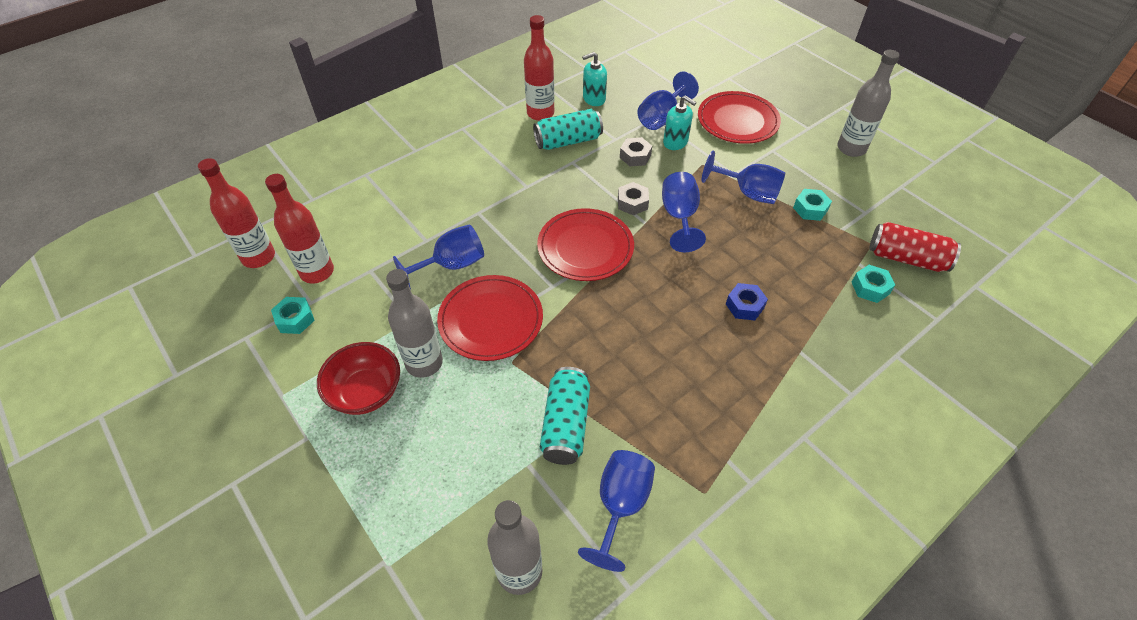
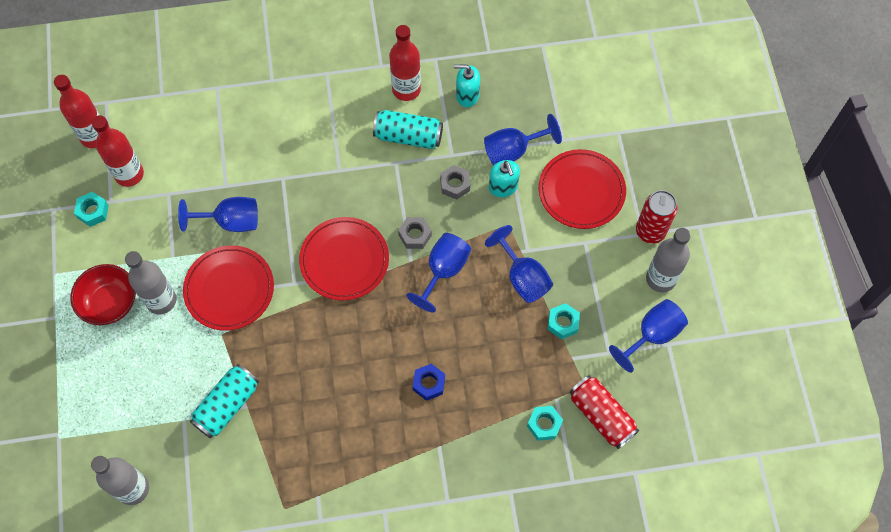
camera: 30 degrees right, 15 degrees up
(620, 505) = (223, 484): blue goblet -> blue goblet (652, 335)
(812, 124) = (650, 231): none -> red can

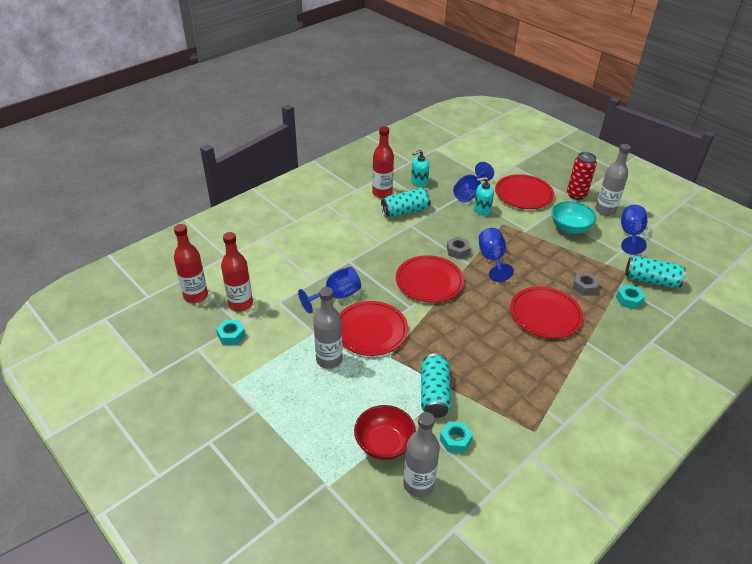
camera: 35 degrees left, 25 degrees down
(110, 303) = (292, 380): red bowl -> red bowl (384, 444)
(429, 384) = (545, 314): blue nut -> red plate
(455, 185) = (454, 220): grey nut -> grey nut (584, 287)
(503, 187) = (482, 210): turquoise soap dispenser -> turquoise soap dispenser turned 135 degrees clockwise
(522, 277) = (537, 242): blue goblet -> none
(563, 323) = (582, 251): turquoise nut -> turquoise nut (455, 440)
(584, 280) = (569, 228): none -> turquoise bowl
(601, 415) = (651, 280): red can -> turquoise can

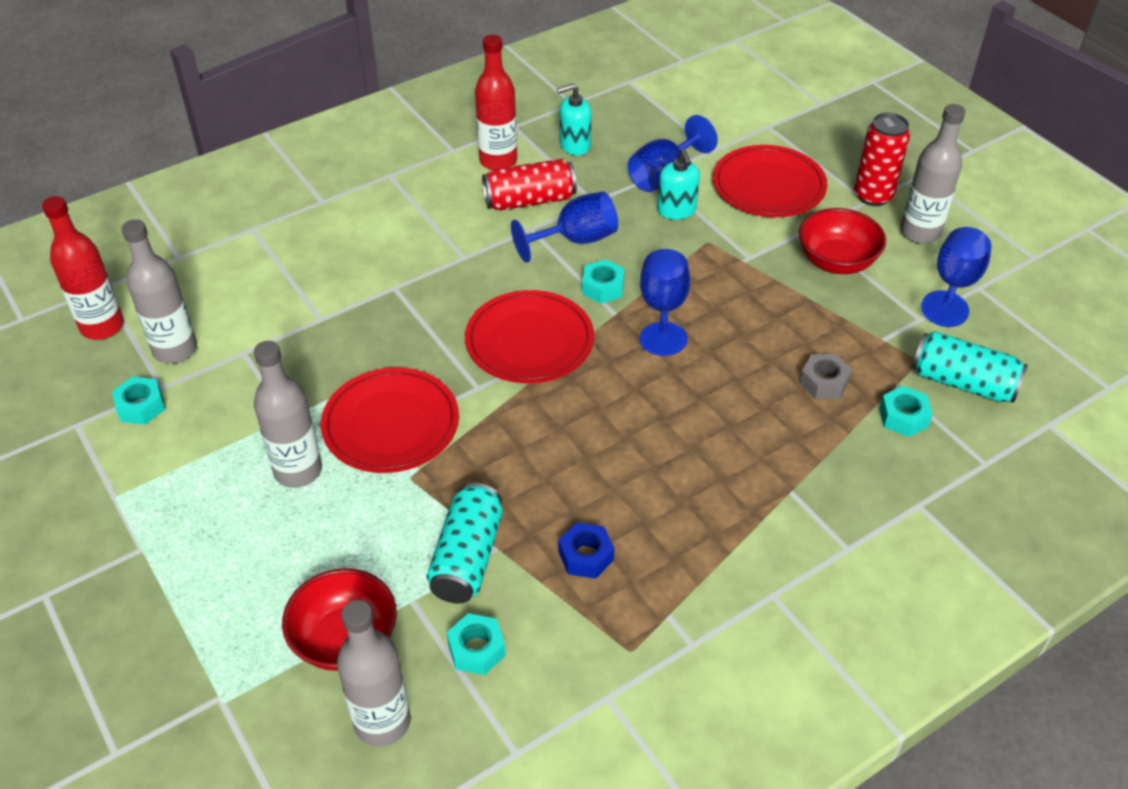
camera: 10 degrees right, 5 degrees up
(240, 304) = (175, 350): red bottle -> grey bottle
(336, 296) = (349, 352): blue goblet -> blue goblet (575, 240)
(405, 211) = (529, 200): turquoise can -> red can
(458, 251) = (603, 287): grey nut -> turquoise nut
(482, 210) = (676, 210): turquoise soap dispenser -> turquoise soap dispenser turned 105 degrees counterclockwise
(495, 386) = (586, 556): none -> blue nut
(545, 314) = (728, 429): red plate -> none
(569, 228) = (836, 262): turquoise bowl -> red bowl

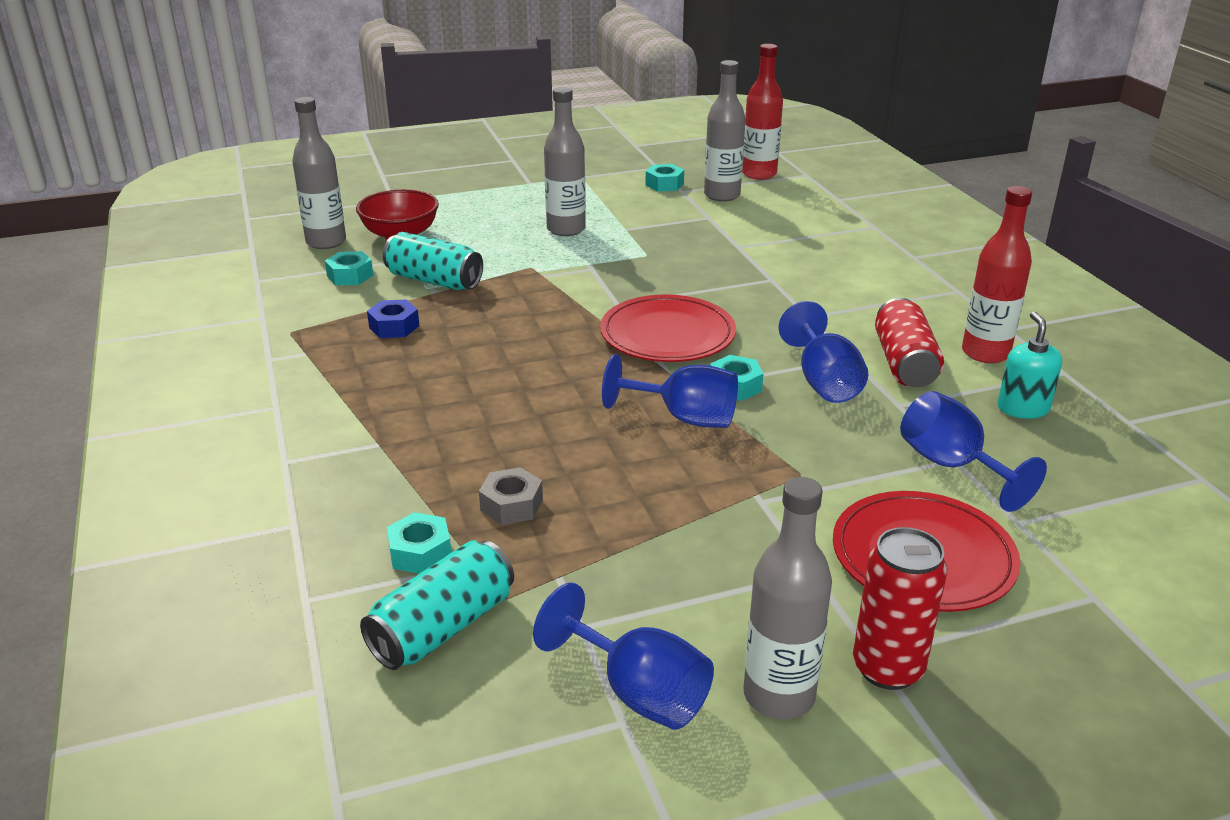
camera: 105 degrees right, 15 degrees down
(391, 424) = (594, 264): red plate -> none
(676, 210) = (872, 462): turquoise soap dispenser -> none
(836, 262) = (730, 578): red bowl -> none

